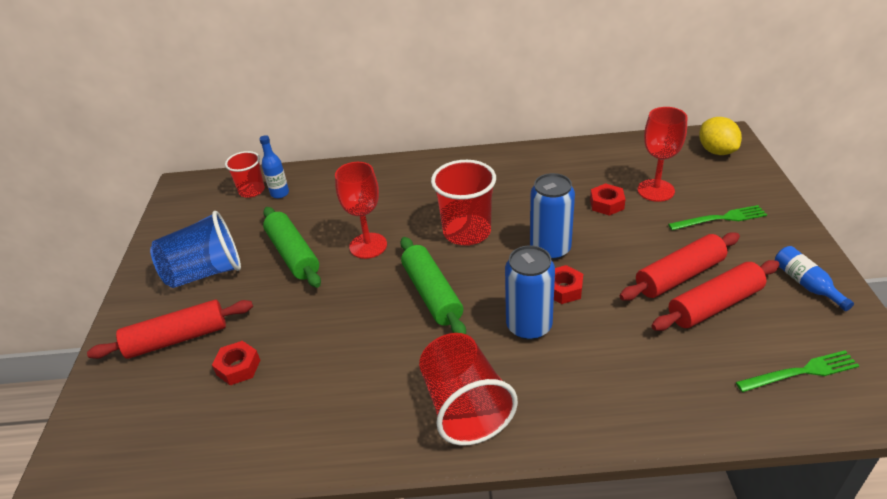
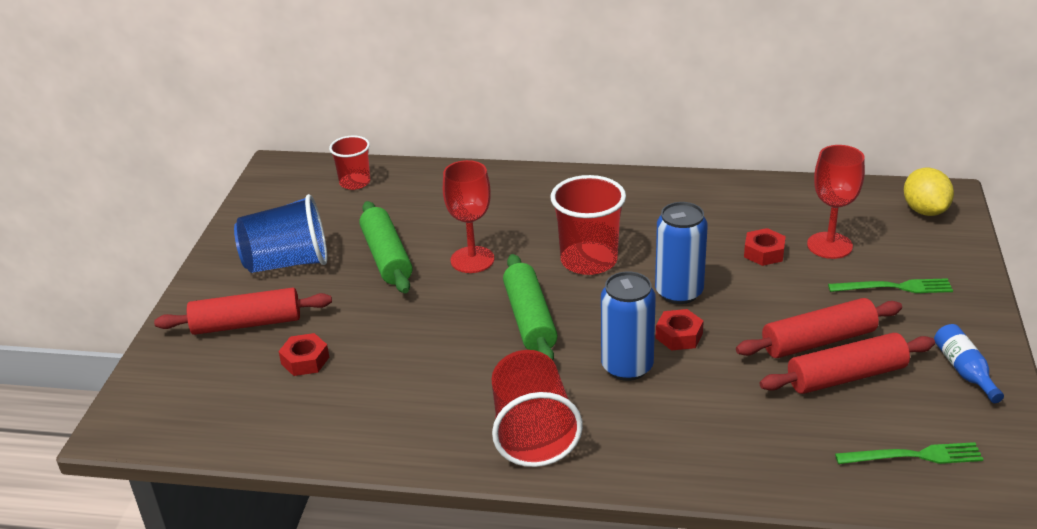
camera: 10 degrees right, 5 degrees down
(280, 193) = (386, 190): blue bottle -> none

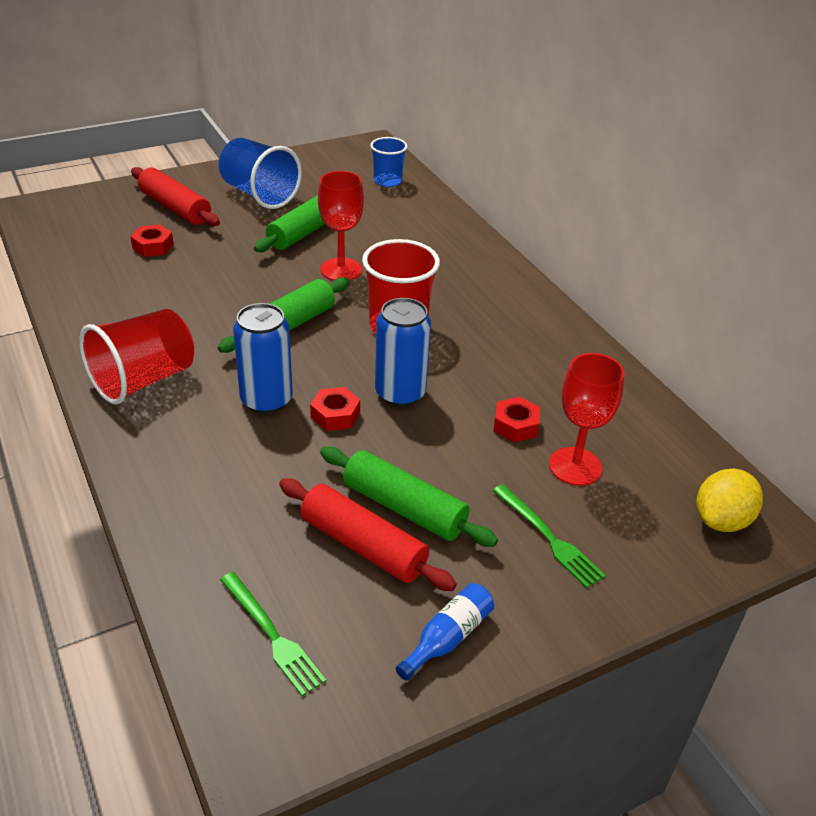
camera: 50 degrees right, 5 degrees up
(355, 182) = (387, 181): red cup -> blue cup
(818, 341) = (404, 508): red rolling pin -> green rolling pin

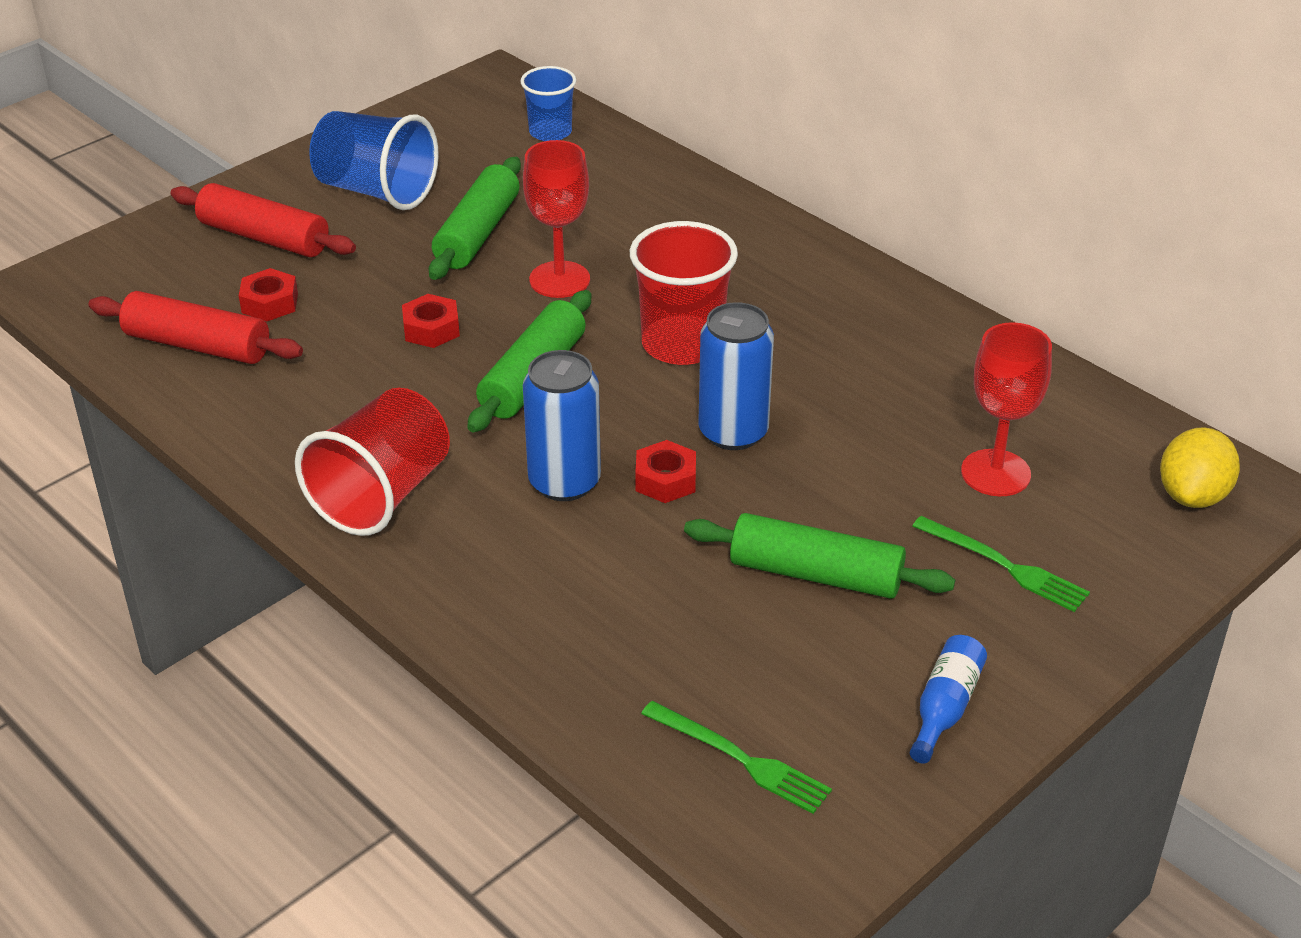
camera: 15 degrees left, 0 degrees up
(363, 545) = (791, 630): red rolling pin -> red rolling pin (198, 345)
(515, 425) = (899, 439): red nut -> red nut (431, 329)

